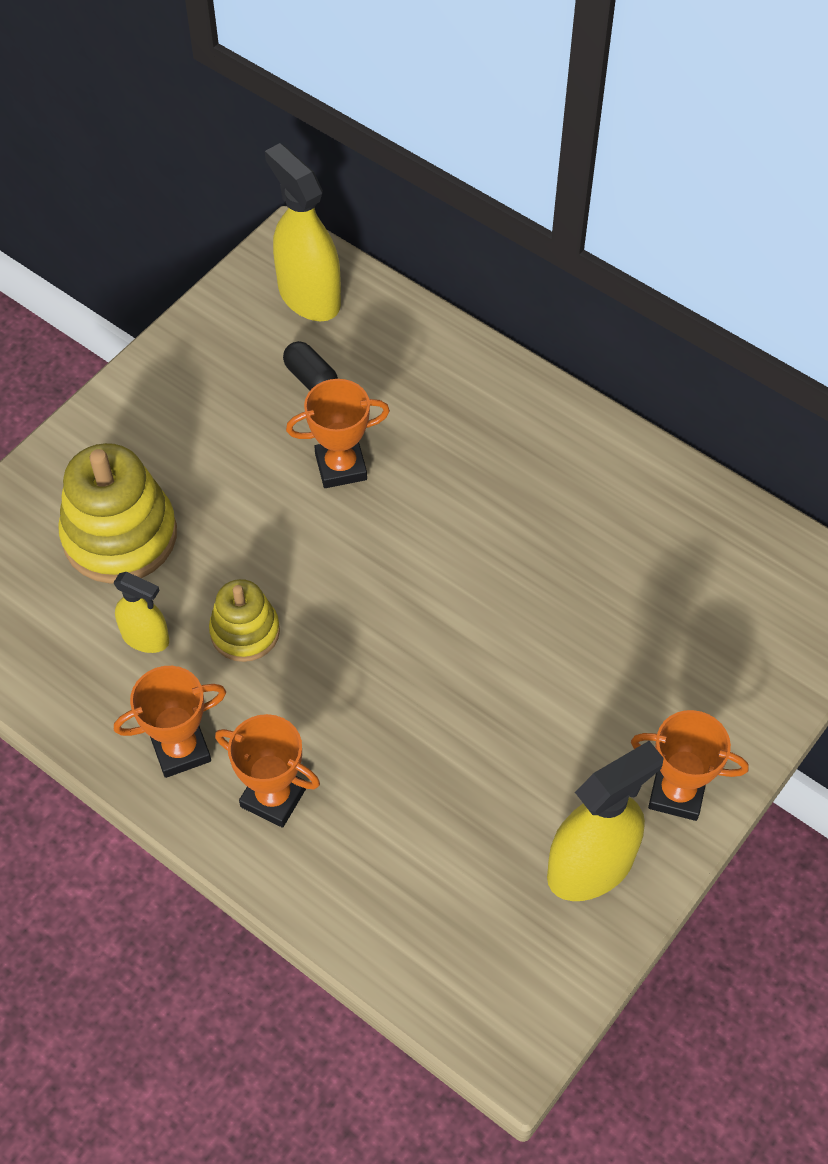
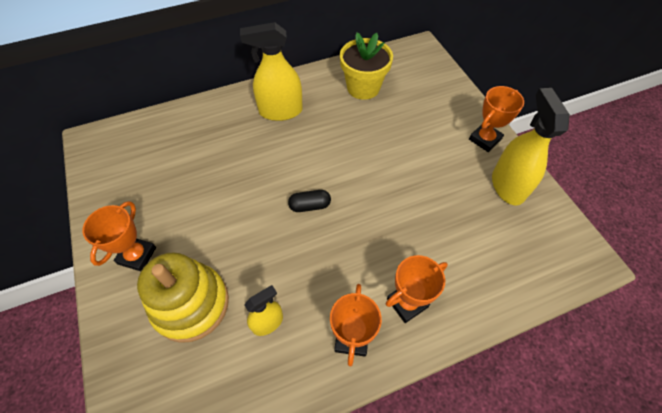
camera: 60 degrees left, 0 degrees up
(245, 632) = (298, 268): yellow stacking toy -> none
(309, 296) = (126, 144): yellow spray bottle -> yellow spray bottle (280, 111)
(311, 378) = (173, 166): black capsule -> black capsule (310, 206)
(341, 467) = (234, 178): orange trophy -> orange trophy (137, 255)
(664, 544) = (363, 87): none -> yellow flower pot

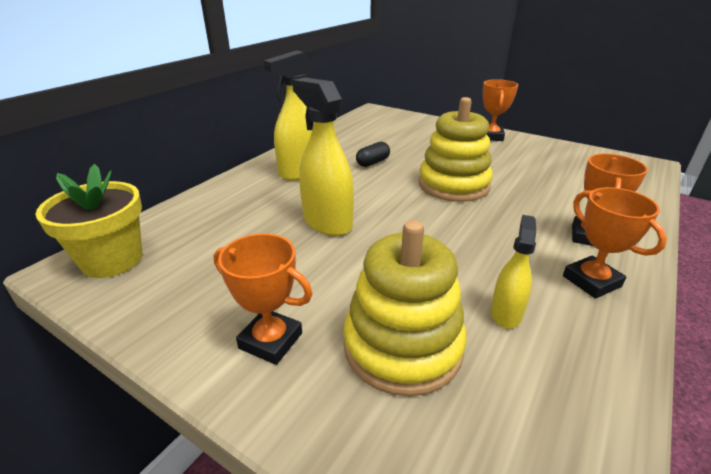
camera: 35 degrees left, 25 degrees down
(137, 255) = (271, 340): orange trophy -> orange trophy turned 45 degrees counterclockwise
(310, 206) = (418, 216): black capsule -> black capsule (373, 162)
(363, 87) = (359, 139): yellow flower pot -> yellow flower pot (112, 260)
(373, 187) = (453, 185): none -> yellow stacking toy
(507, 185) = (542, 151): yellow spray bottle -> yellow spray bottle (327, 222)

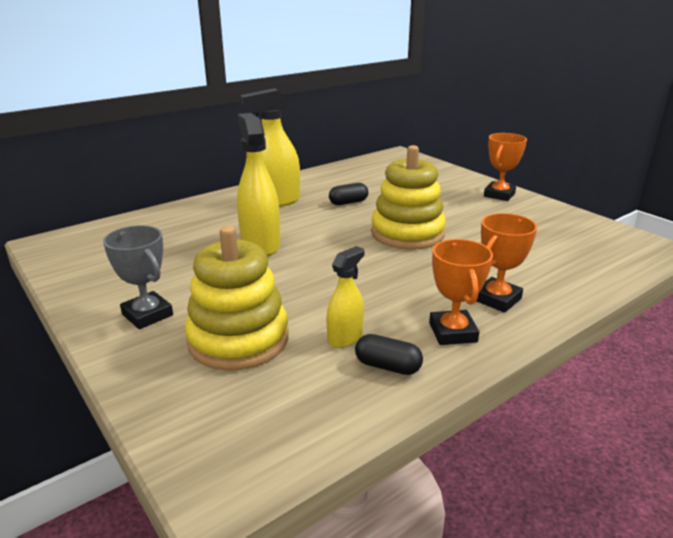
camera: 20 degrees right, 5 degrees down
(112, 260) = (80, 243): yellow flower pot -> none
(271, 340) = (147, 315): orange trophy -> grey trophy
(576, 337) = (387, 366): none -> black capsule

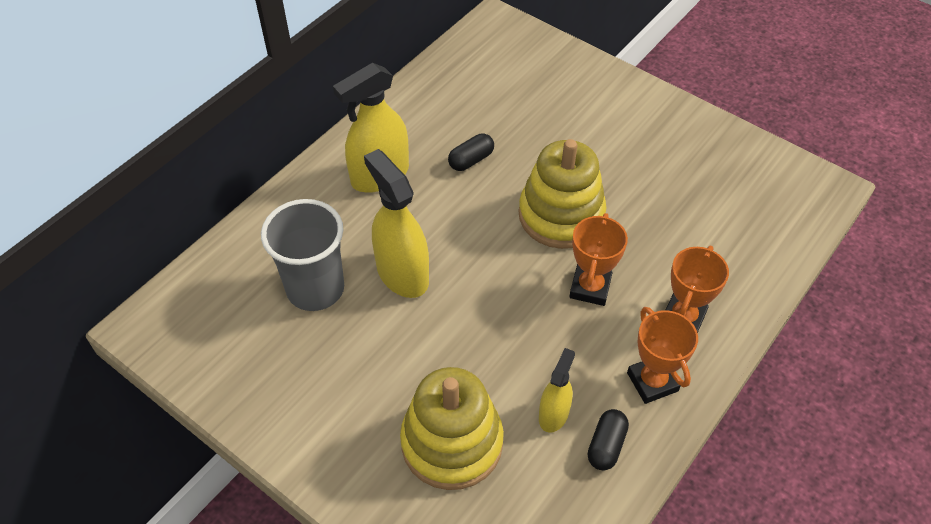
camera: 15 degrees left, 25 degrees up
(147, 315) = (340, 427): grey trophy -> none
(188, 243) = (315, 289): none -> grey cup
(387, 366) = (606, 445): black capsule -> black capsule turned 75 degrees counterclockwise
(499, 195) = (645, 106): orange trophy -> orange trophy (590, 288)

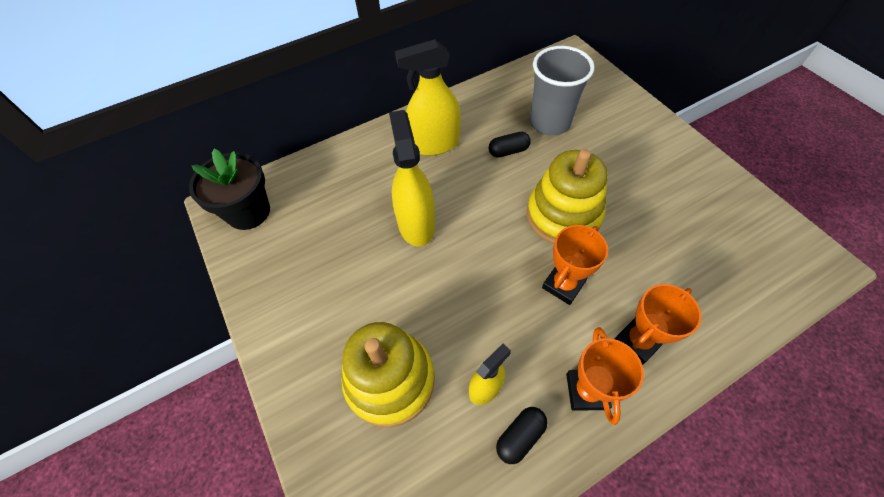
camera: 25 degrees right, 5 degrees up
(185, 323) = (248, 212): none -> black flower pot
(315, 289) = (348, 215): grey cup -> grey cup (549, 122)

